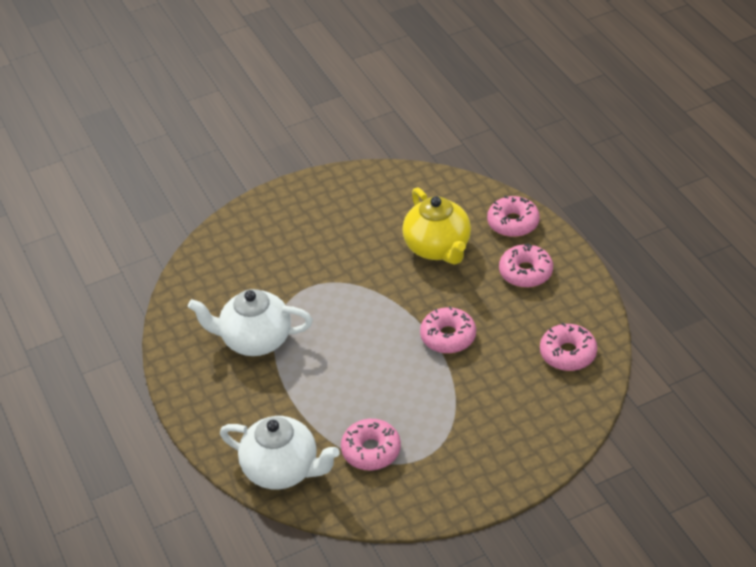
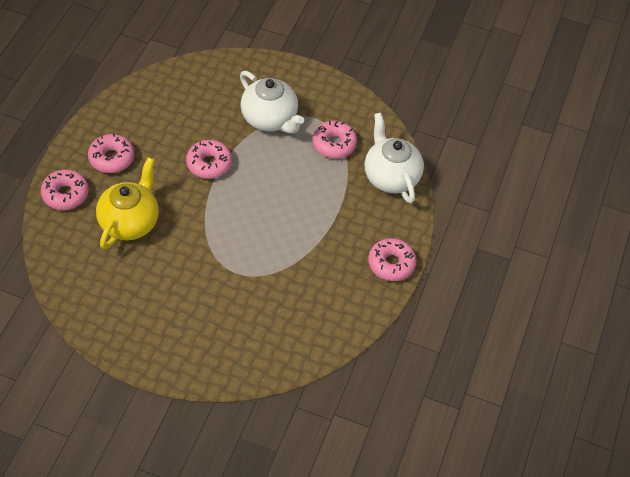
camera: 140 degrees left, 10 degrees up
(255, 340) = (313, 267): white teapot -> white teapot (270, 119)
(568, 353) = (167, 97): pink donut -> pink donut (391, 264)

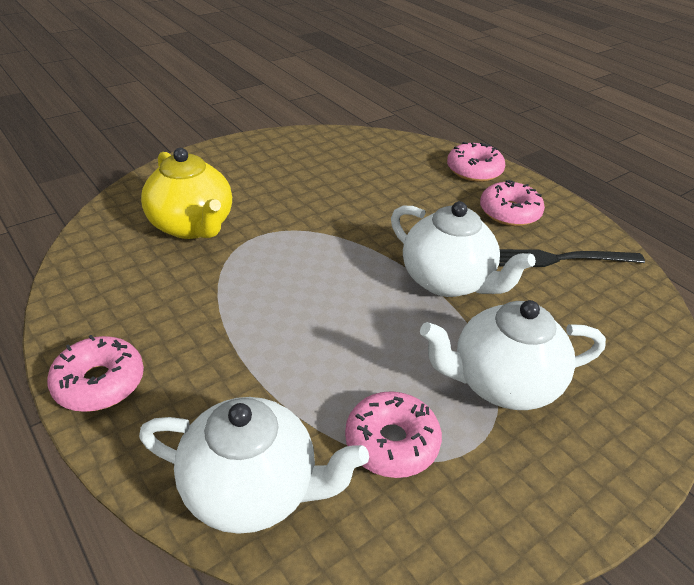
camera: 125 degrees right, 15 degrees down
(130, 222) = (401, 194): yellow teapot -> yellow teapot (192, 226)
(147, 120) = (562, 259): none -> black fork
(209, 164) = (448, 281): pink donut -> white teapot

